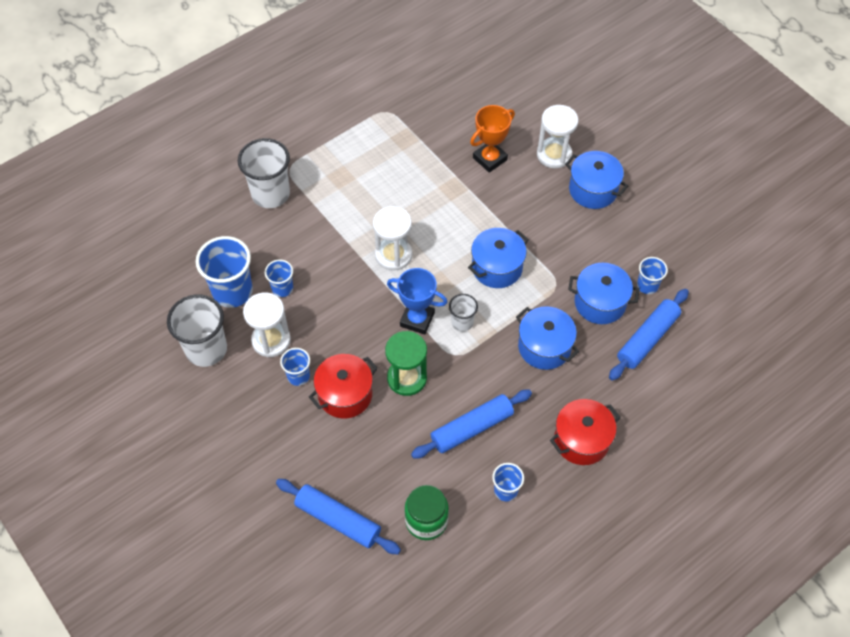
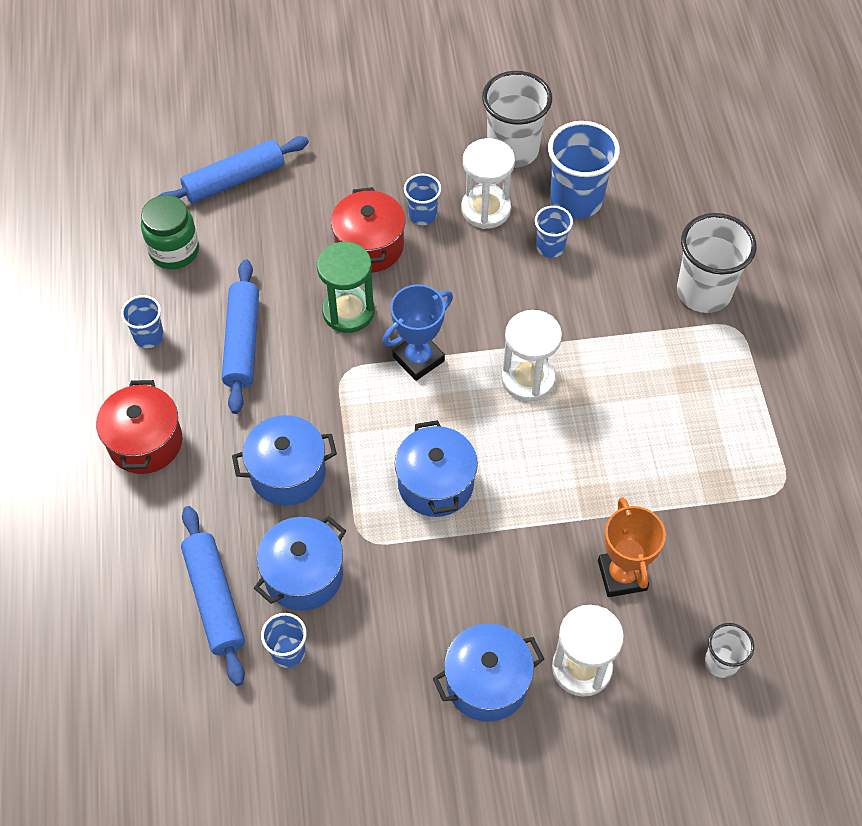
camera: 120 degrees right, 0 degrees up
(462, 322) = (382, 403): white cup -> white cup (721, 662)

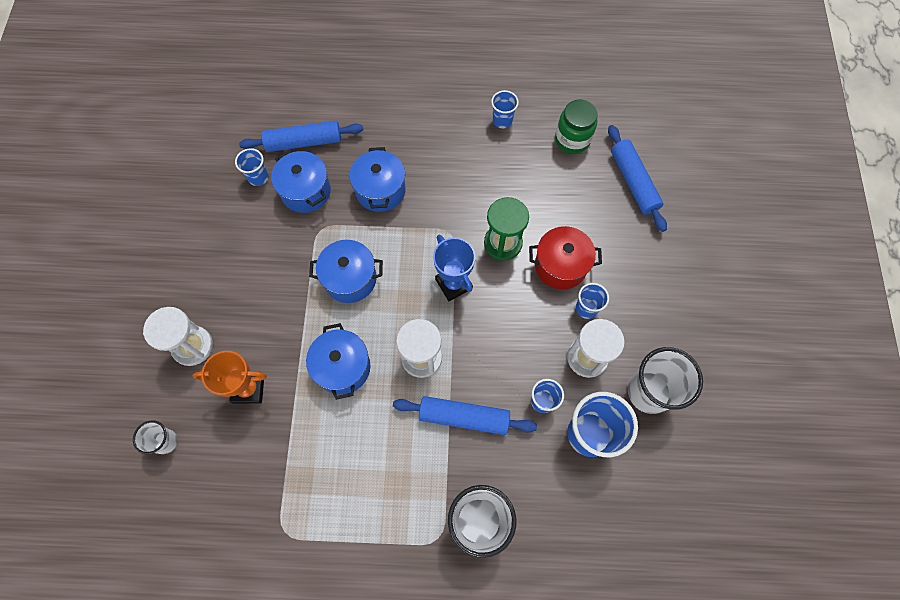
camera: 100 degrees right, 10 degrees up
(145, 442) = (421, 114): red pot -> none
(242, 342) = (487, 174): blue rolling pin -> blue rolling pin (464, 417)
(487, 682) = (202, 285): blue pot -> blue pot (342, 367)

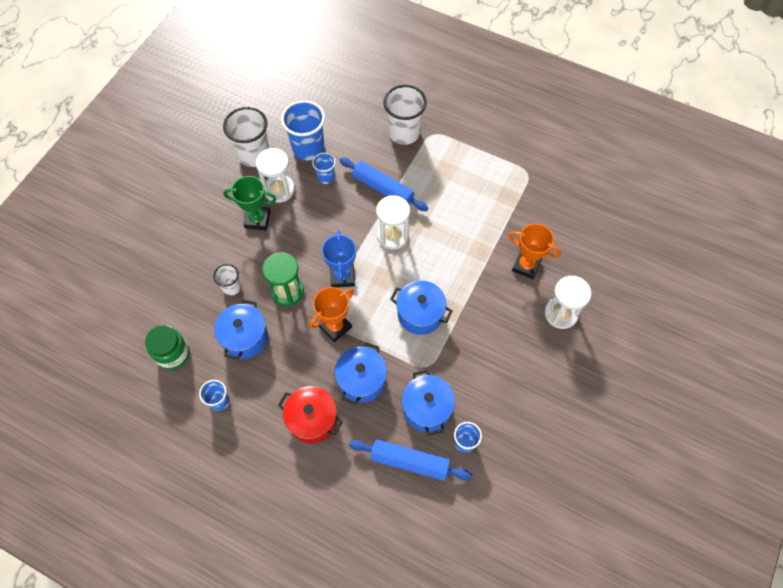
camera: 155 degrees left, 5 degrees down
(166, 441) = (595, 255): white cup -> white cup (231, 287)
(342, 367) = (452, 252): blue pot -> blue pot (245, 337)
(433, 228) = (335, 327): none -> orange trophy
(560, 266) = (255, 256): red pot -> red pot (312, 420)
(586, 308) = (257, 220): blue cup -> green trophy
(633, 182) = (153, 295): blue rolling pin -> none

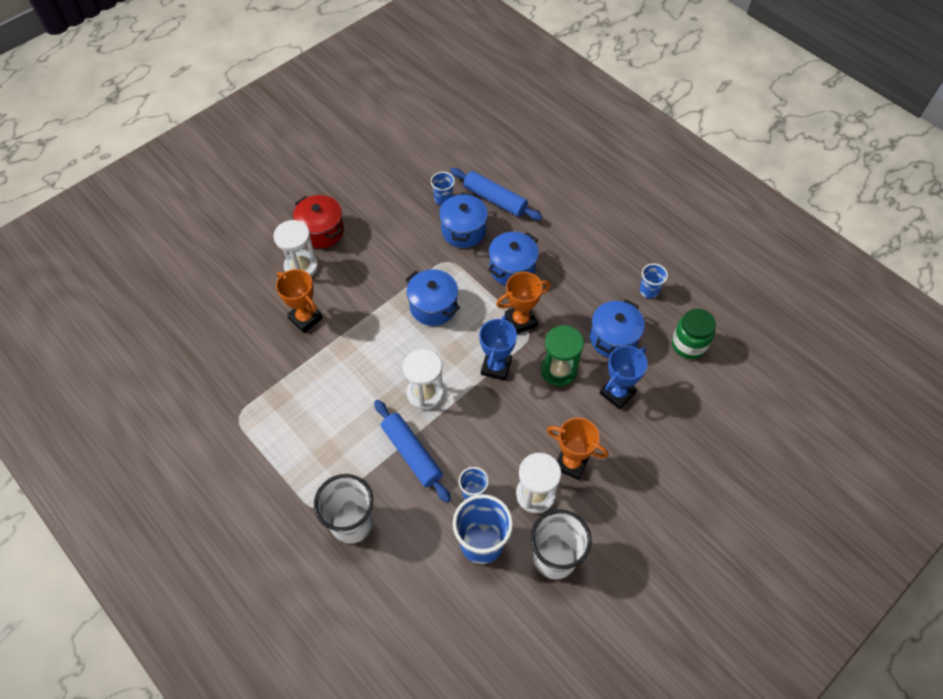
camera: 160 degrees left, 5 degrees down
(231, 287) = (617, 393): white cup -> blue trophy
(257, 220) = (571, 463): green trophy -> orange trophy
(312, 420) = (567, 251): red pot -> red pot (321, 231)

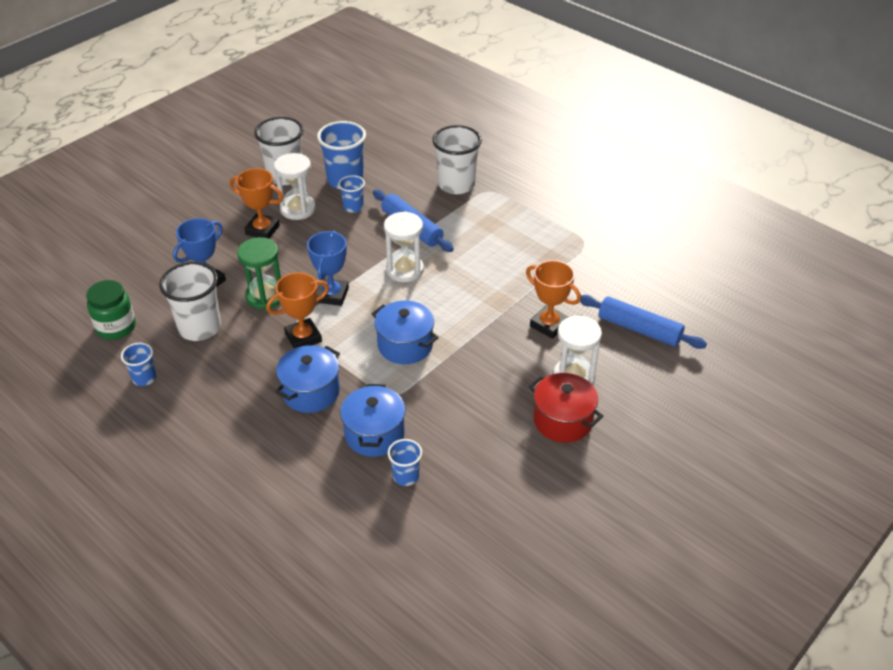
camera: 175 degrees right, 15 degrees down
(495, 199) = (331, 481): blue rolling pin -> blue rolling pin (639, 329)
(613, 338) = (200, 328): blue pot -> white cup

